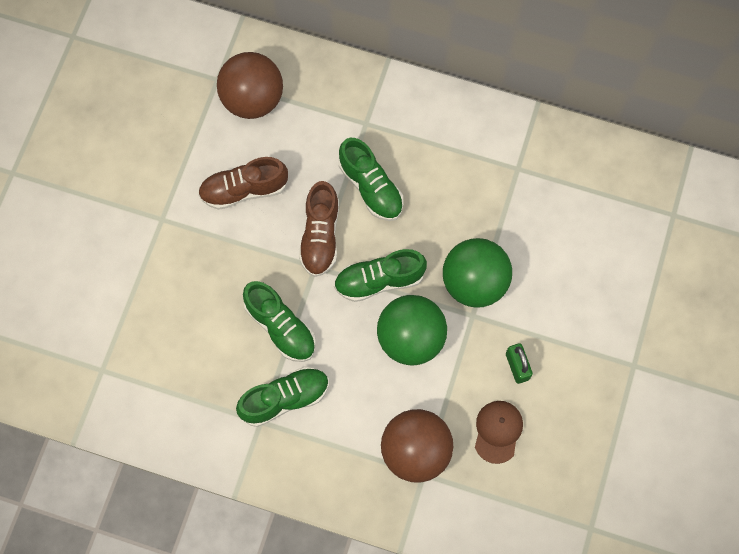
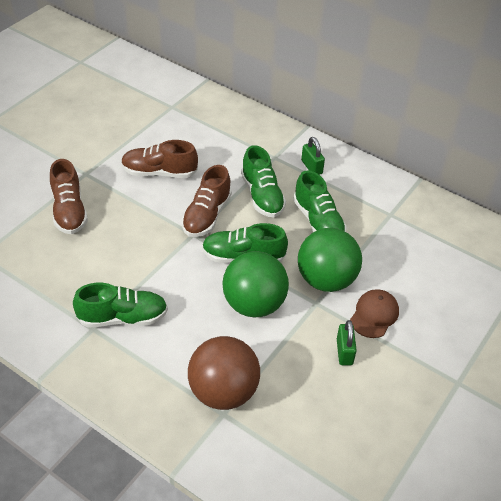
camera: 15 degrees right, 25 degrees down
(168, 279) = (69, 211): none -> brown shoe
(253, 99) = (192, 123): brown ball -> none
(281, 327) = (144, 266): green shoe -> green shoe (318, 221)
(412, 125) = (311, 167): none -> green padlock
(498, 431) = (308, 399): brown cap -> brown cap (374, 315)

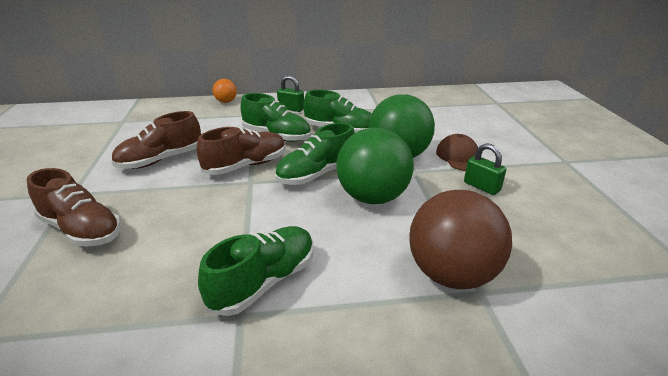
camera: 40 degrees left, 15 degrees down
(206, 215) = (246, 166): brown shoe -> brown shoe turned 105 degrees counterclockwise
(269, 124) = (226, 101): none -> orange ball

